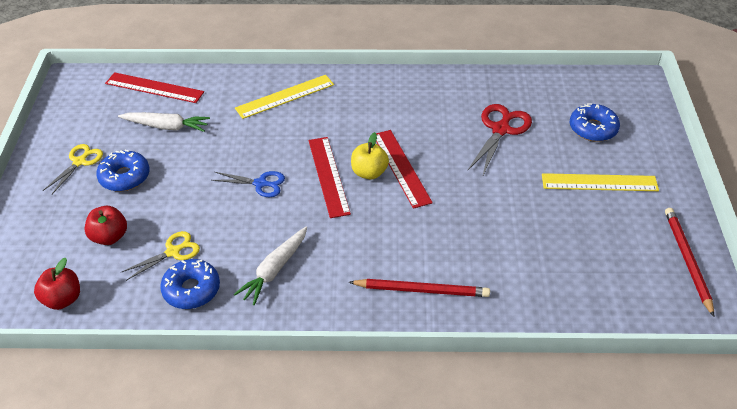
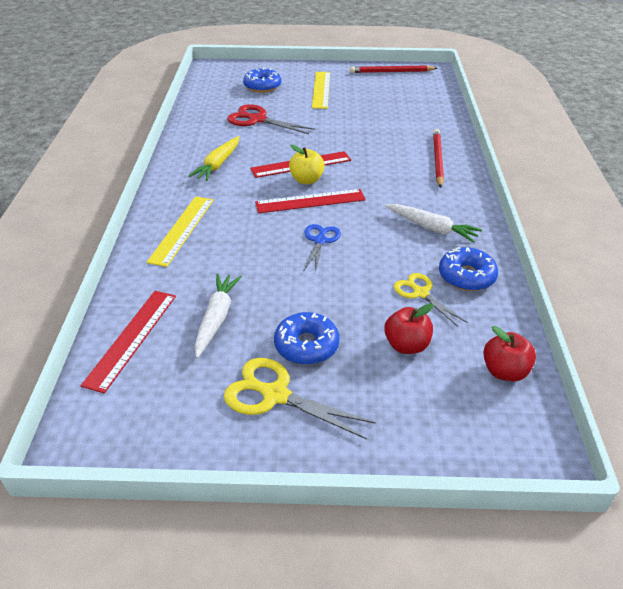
camera: 90 degrees left, 5 degrees down
(79, 162) = (275, 395): yellow scissors -> yellow scissors, size x1.53
(285, 96) = (182, 230): yellow ruler -> yellow ruler turned 45 degrees clockwise
(397, 108) = (218, 164): none -> yellow carrot

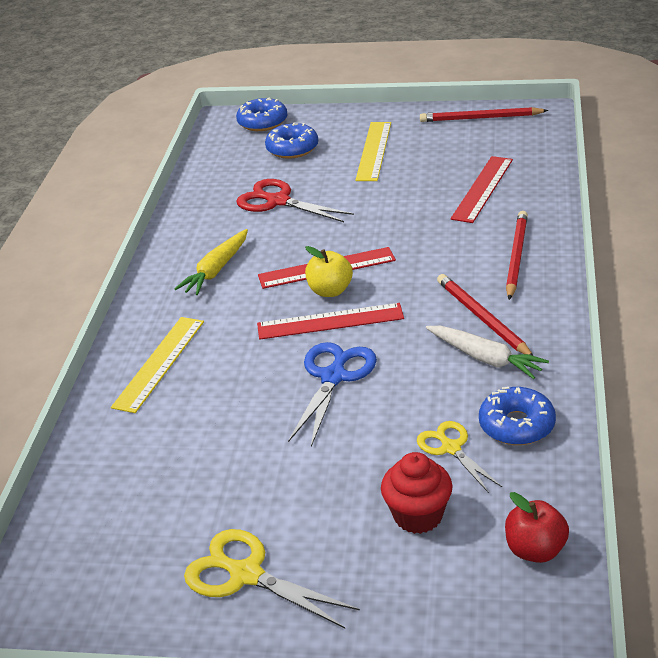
camera: 10 degrees right, 5 degrees down
(131, 338) = (84, 504): red ruler -> red ruler (482, 189)
(216, 318) = (188, 480): white carrot -> none
(306, 345) = (293, 515): blue donut -> blue donut (262, 122)
(320, 241) = (333, 377): blue scissors -> blue scissors, size x1.53
(406, 345) = (418, 516): red apple -> red cupcake
(423, 200) = (482, 318): none -> red pencil

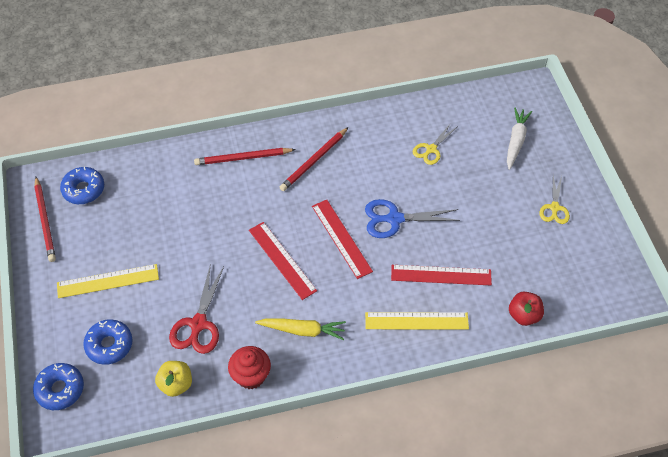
camera: 115 degrees left, 20 degrees up
(246, 574) = (554, 208): yellow scissors -> yellow scissors, size x0.65
(330, 291) = (308, 249): yellow apple -> yellow apple (176, 384)
(418, 516) = (484, 151): red cupcake -> red cupcake (251, 376)
(482, 189) = (158, 195): red ruler -> red ruler (441, 275)
(485, 358) = (352, 151): white carrot -> white carrot (516, 141)
(516, 425) = (402, 126): blue donut -> blue donut (83, 189)
(535, 550) = (484, 103): red apple -> red apple (524, 315)

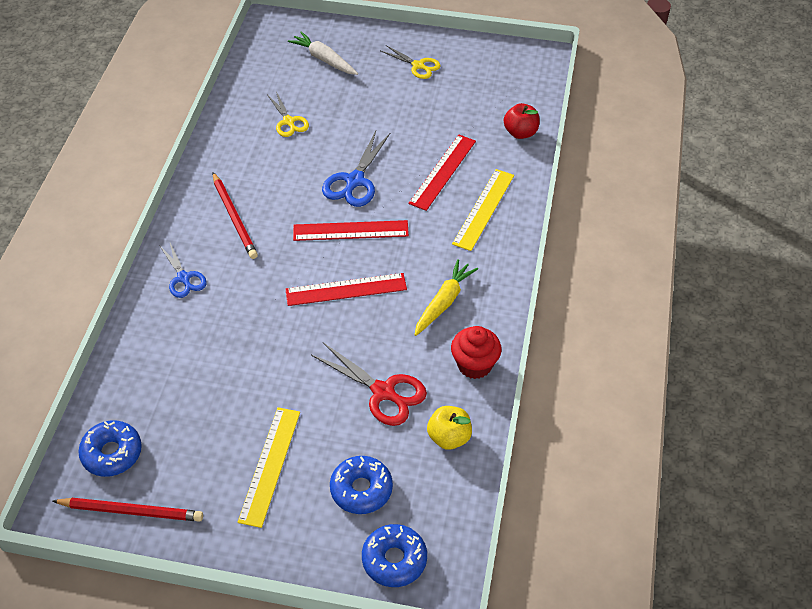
camera: 65 degrees left, 5 degrees down
(243, 158) = (183, 278): red pencil -> blue scissors

